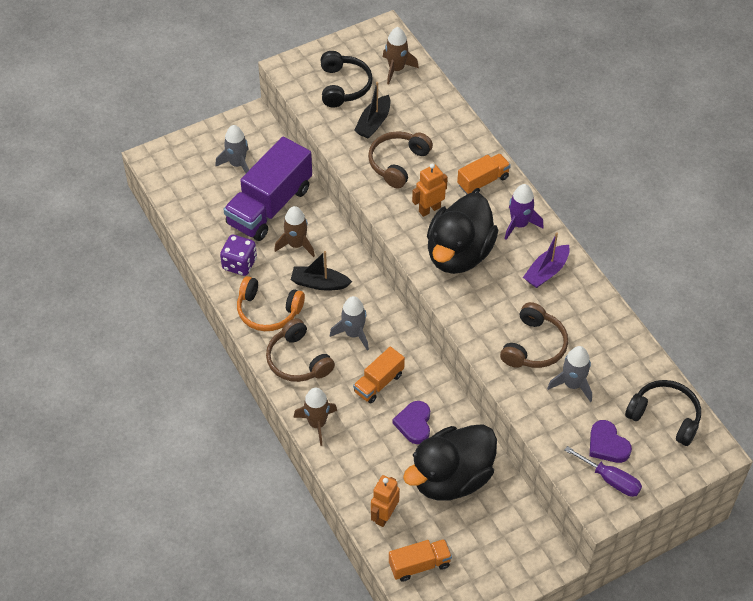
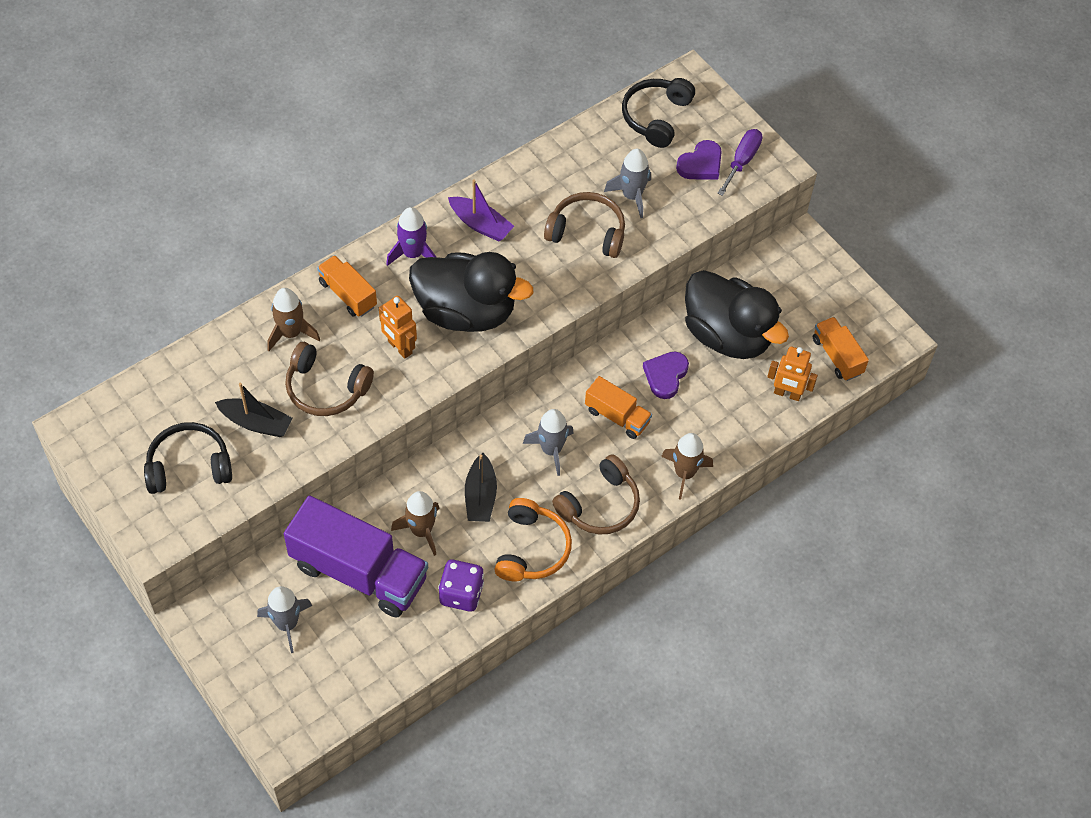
camera: 100 degrees left, 5 degrees up
(396, 69) = (153, 406): brown rocket -> brown rocket (291, 333)
(414, 424) = (665, 376): purple heart -> purple heart turned 120 degrees clockwise

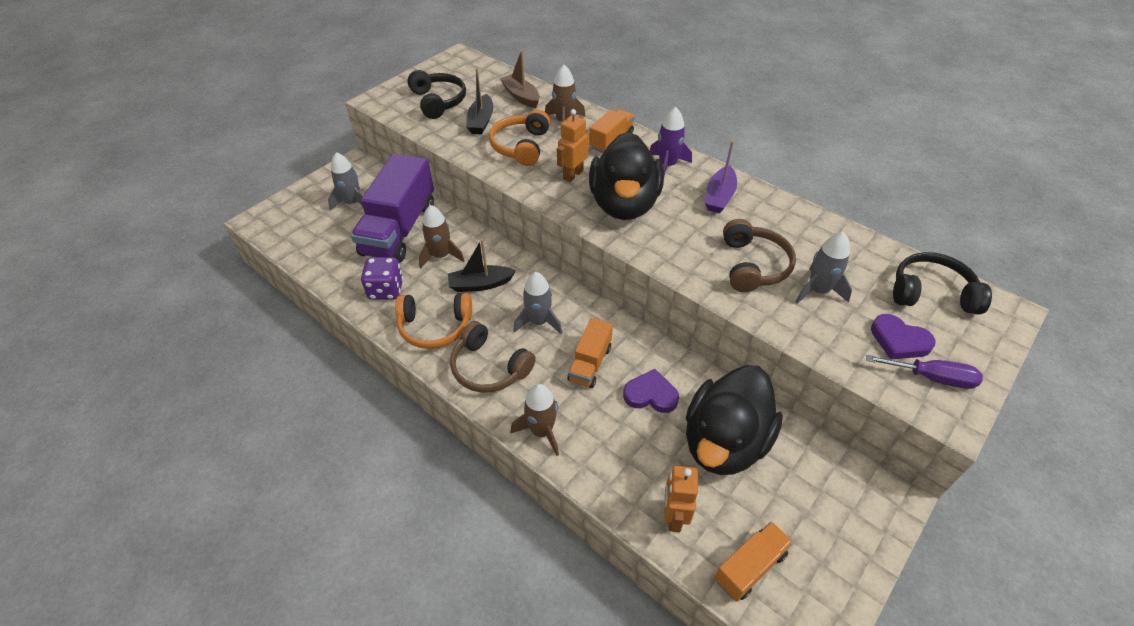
camera: 80 degrees right, 10 degrees down
(215, 368) = (521, 96): none -> brown boat
(326, 388) = (521, 146): brown headphones -> orange headphones

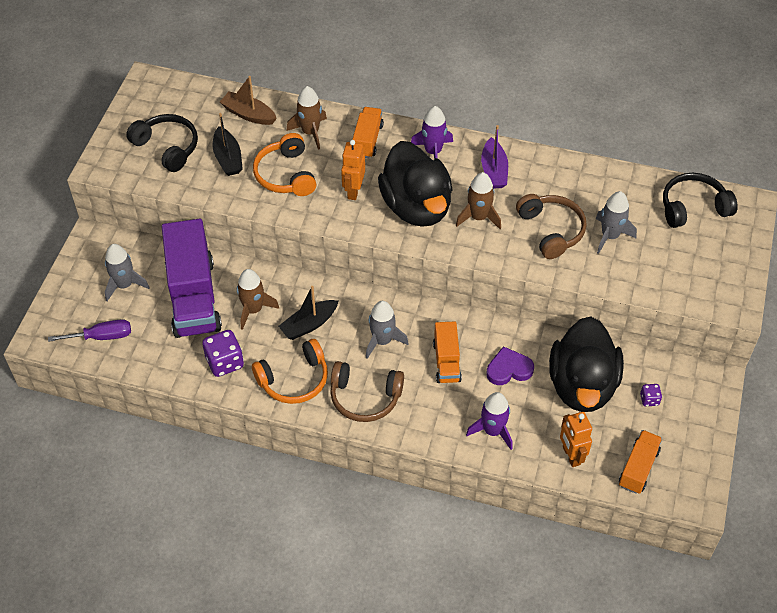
camera: 25 degrees left, 5 degrees up
(541, 431) = (439, 432): brown rocket -> brown rocket (478, 217)
(599, 452) = (492, 431): none -> purple rocket
(798, 489) = (649, 399): none -> purple dice
(899, 340) = (683, 258): purple heart -> none
(932, 378) = (715, 280): purple screwdriver -> purple screwdriver (102, 336)

